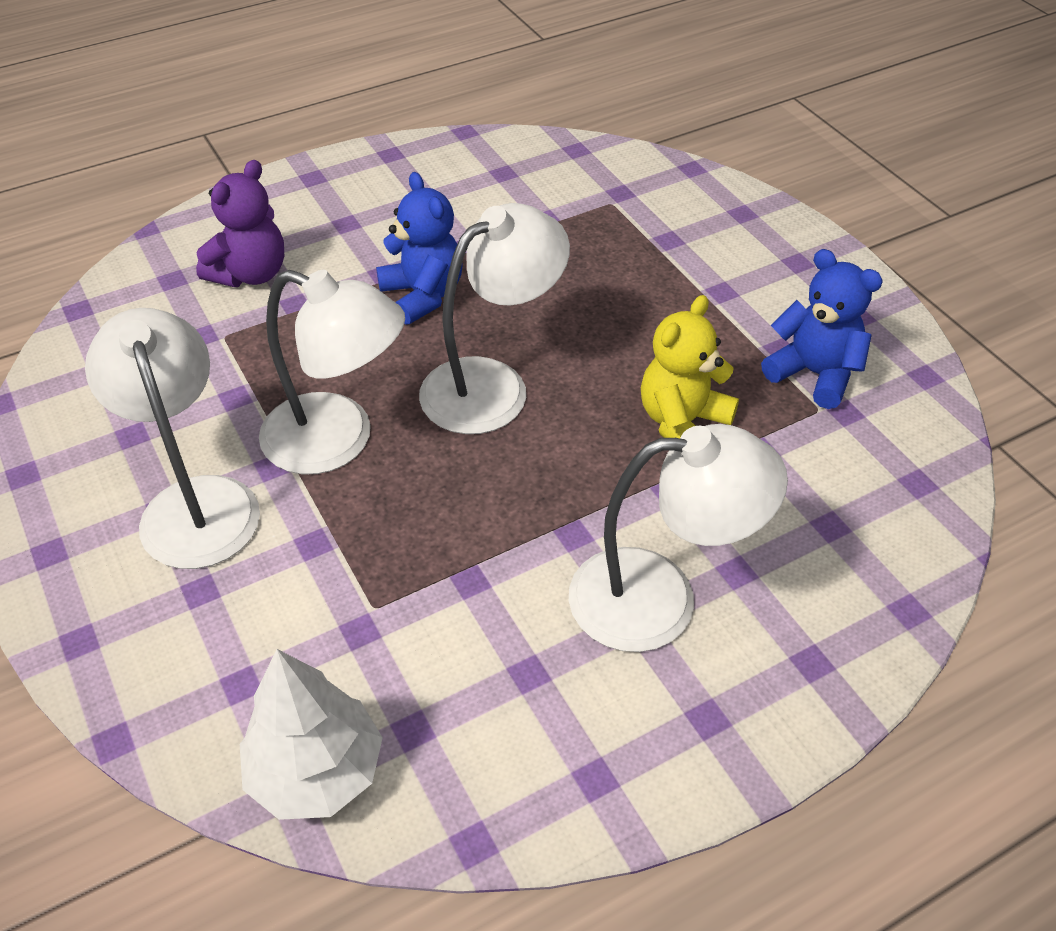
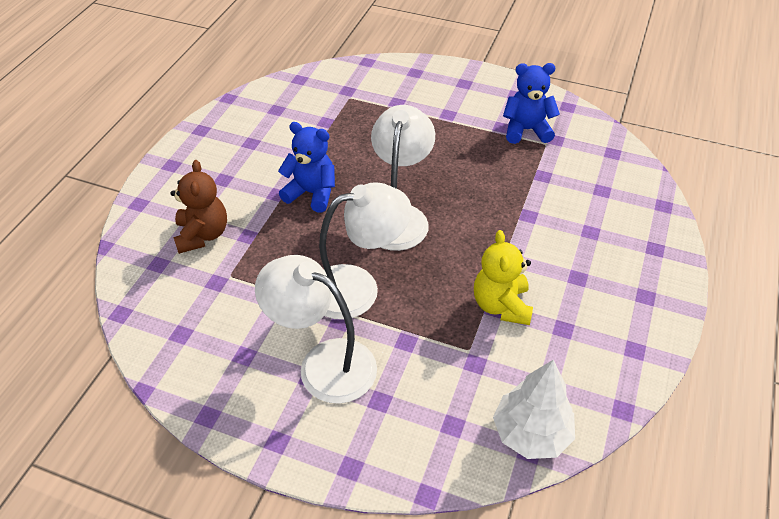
camera: 40 degrees left, 0 degrees up
(250, 274) = (202, 235): purple teddy bear -> brown teddy bear
(659, 598) = (576, 262): white lamp -> none
(682, 423) = (500, 183): yellow teddy bear -> yellow teddy bear (501, 305)

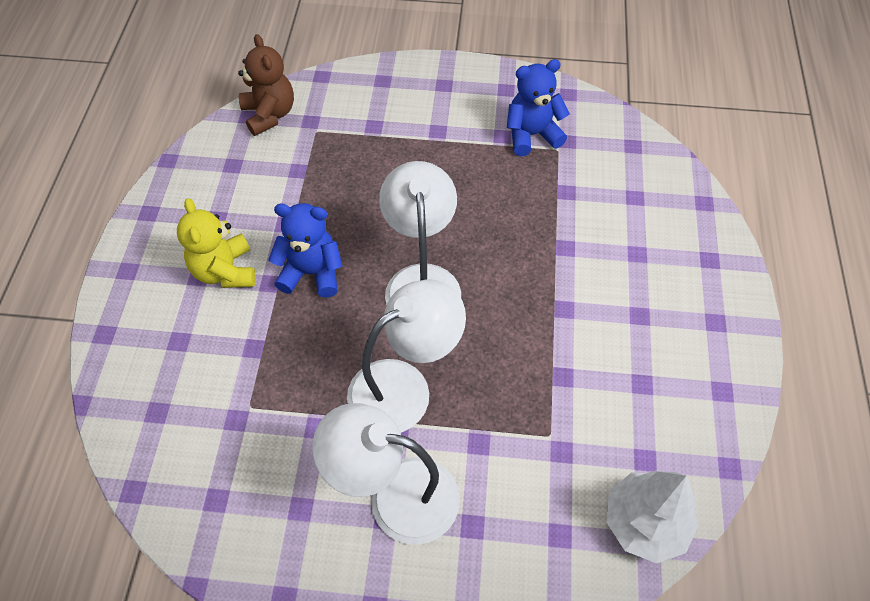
camera: 15 degrees left, 10 degrees up
(202, 235) = (198, 359): brown teddy bear -> brown teddy bear (269, 114)
(501, 305) = (569, 371): yellow teddy bear -> yellow teddy bear (225, 271)

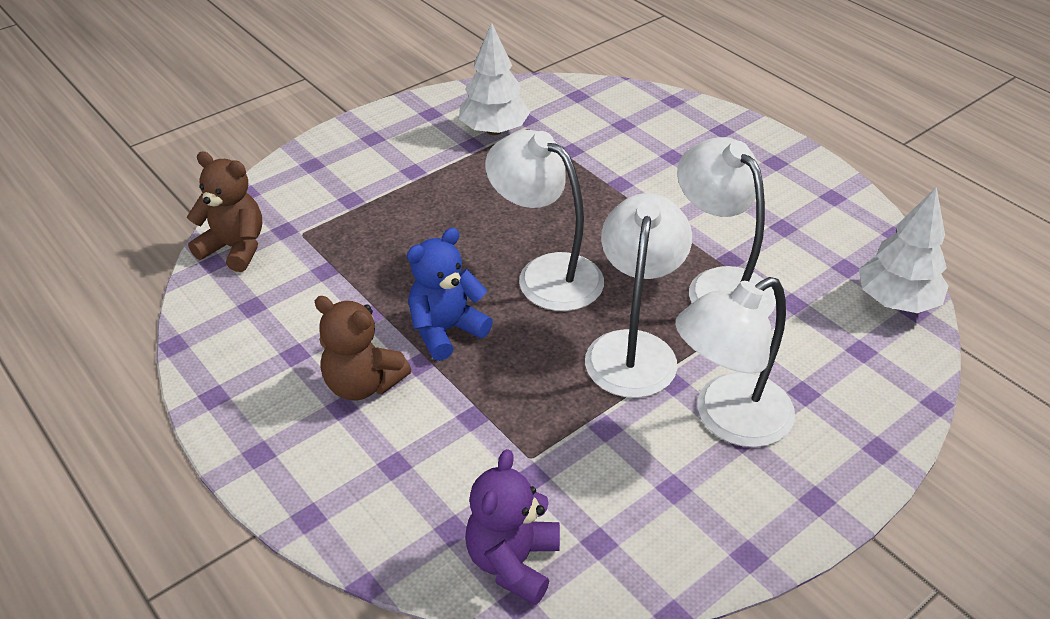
camera: 45 degrees left, 15 degrees down
(159, 464) = (513, 562): none -> purple teddy bear
(225, 271) = (363, 384): yellow teddy bear -> brown teddy bear
(526, 390) = (719, 285): none -> white lamp
(532, 135) = (494, 130): blue teddy bear -> white tree

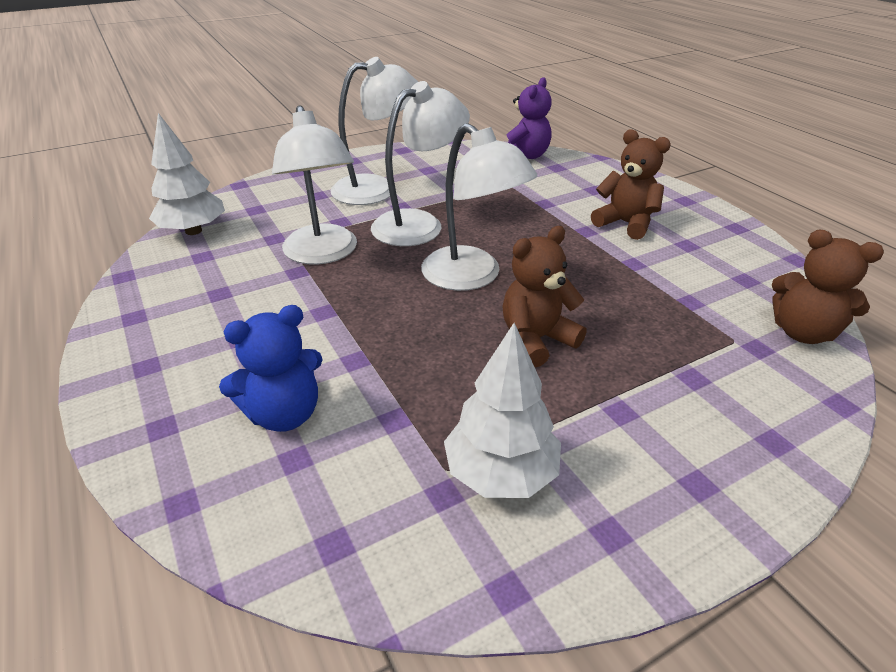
camera: 170 degrees left, 5 degrees down
(446, 330) = (565, 247): blue teddy bear -> blue teddy bear (284, 414)
(475, 215) = (536, 340): none -> brown teddy bear
(633, 348) = (419, 224): white lamp -> white lamp turned 150 degrees counterclockwise

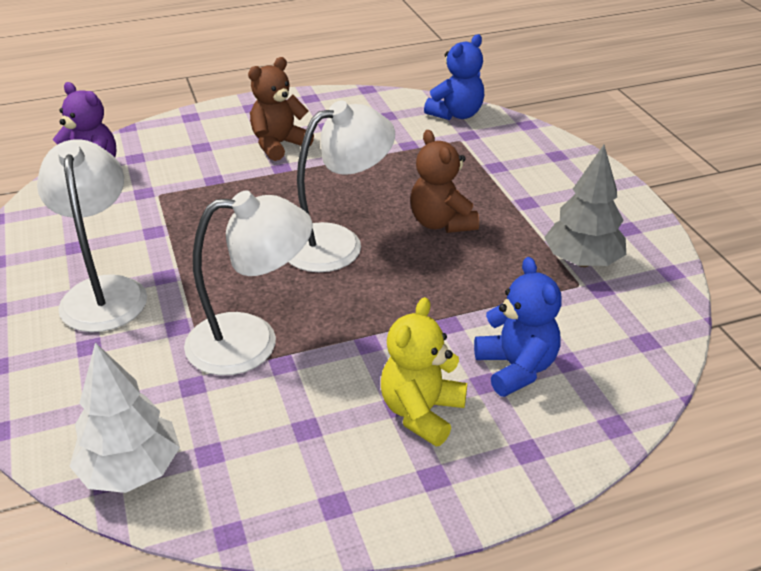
camera: 80 degrees left, 0 degrees up
(227, 352) = (421, 412): none -> yellow teddy bear
(419, 224) = (216, 265): white lamp -> none
(501, 473) = (582, 261): white tree -> grey tree
(802, 332) = (456, 114): brown teddy bear -> blue teddy bear

